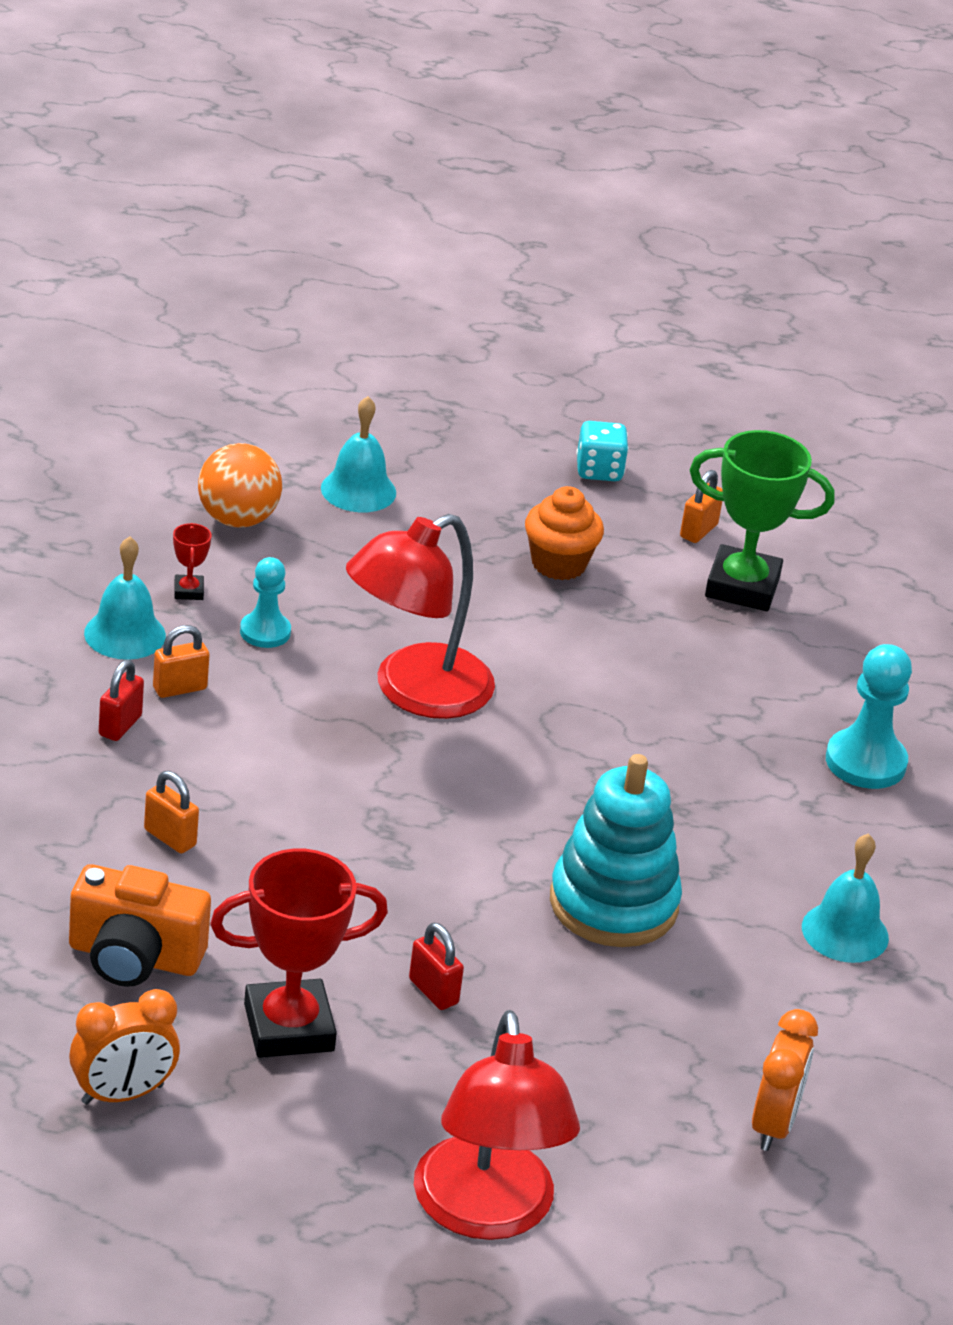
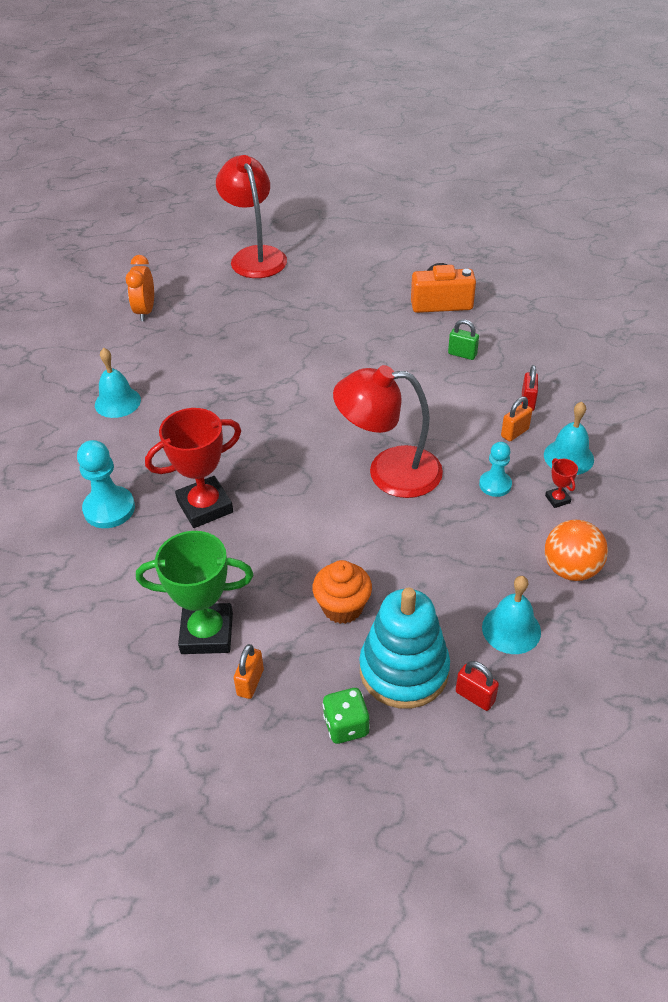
camera: 170 degrees right, 10 degrees up
(122, 1094) = (410, 257): orange clock -> none
(170, 838) = (462, 354): orange padlock -> green padlock
(289, 1028) = (361, 294): red trophy -> red trophy (205, 506)
(414, 692) = (389, 471): red lamp -> red lamp turned 120 degrees counterclockwise
(433, 991) = (308, 323): red padlock -> red padlock (475, 696)
(599, 471) = (346, 725): turquoise dice -> green dice
(613, 904) = (238, 383): turquoise stacking toy -> turquoise stacking toy (404, 670)

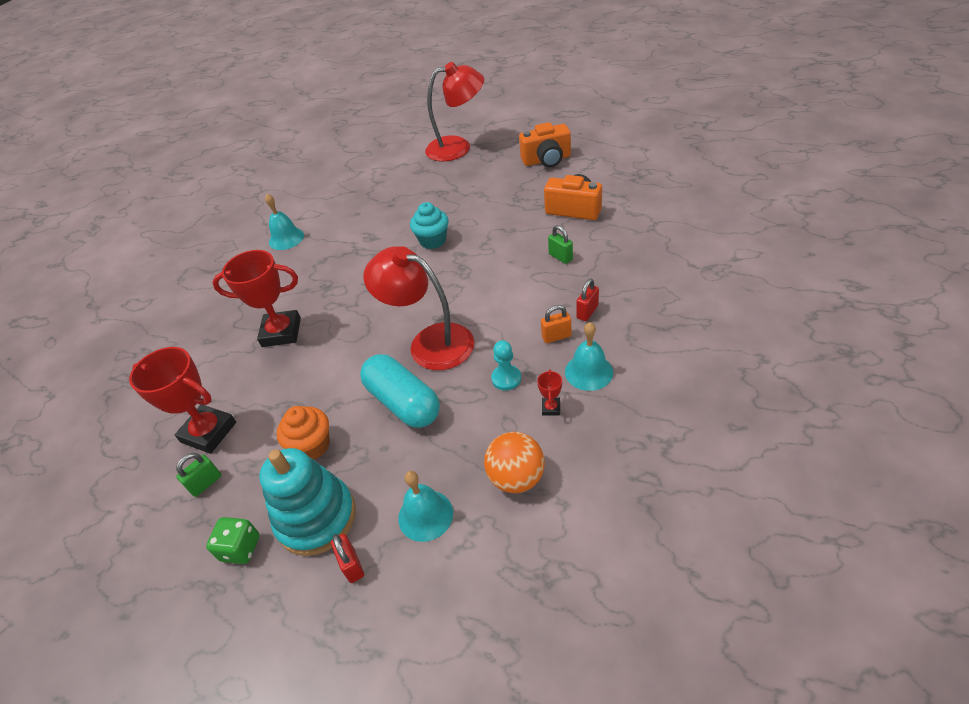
camera: 30 degrees right, 0 degrees up
(109, 509) = (222, 316): turquoise pawn -> none
(145, 311) = (353, 176): orange clock -> none
(207, 633) = (209, 432): green trophy -> red trophy
(250, 682) = (206, 483): orange padlock -> green padlock
(255, 256) = (458, 147): red lamp -> red lamp turned 75 degrees clockwise
(308, 366) = (433, 241): none -> turquoise cupcake
(371, 254) = (546, 160): none -> orange camera
(407, 537) = (403, 402): none -> turquoise capsule

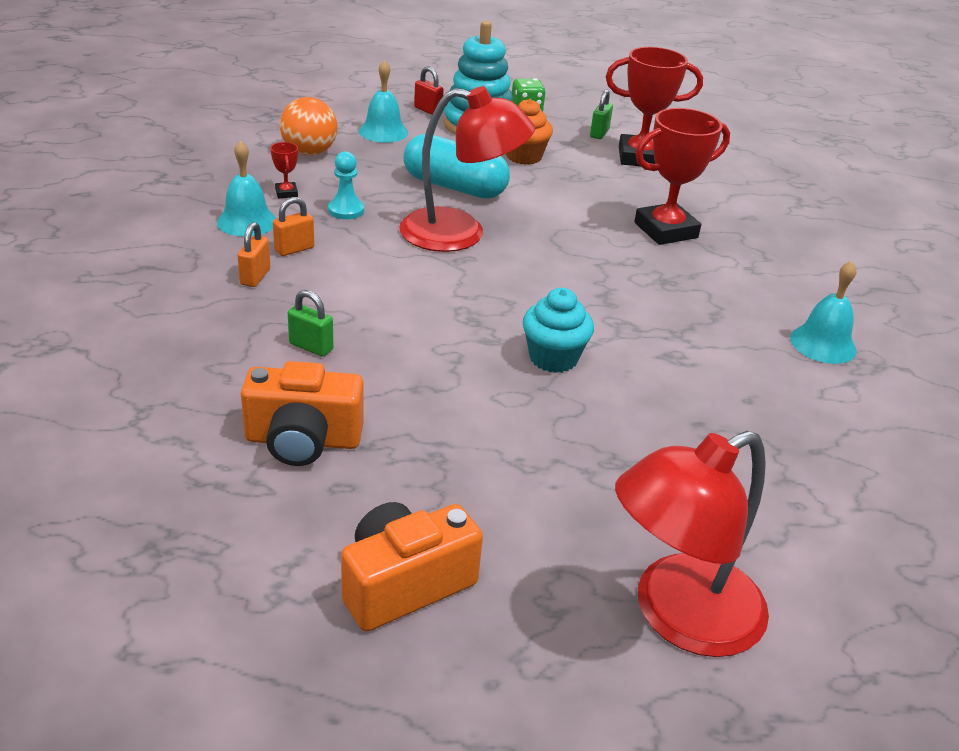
camera: 150 degrees right, 10 degrees down
(587, 312) = (255, 277): red padlock -> orange padlock

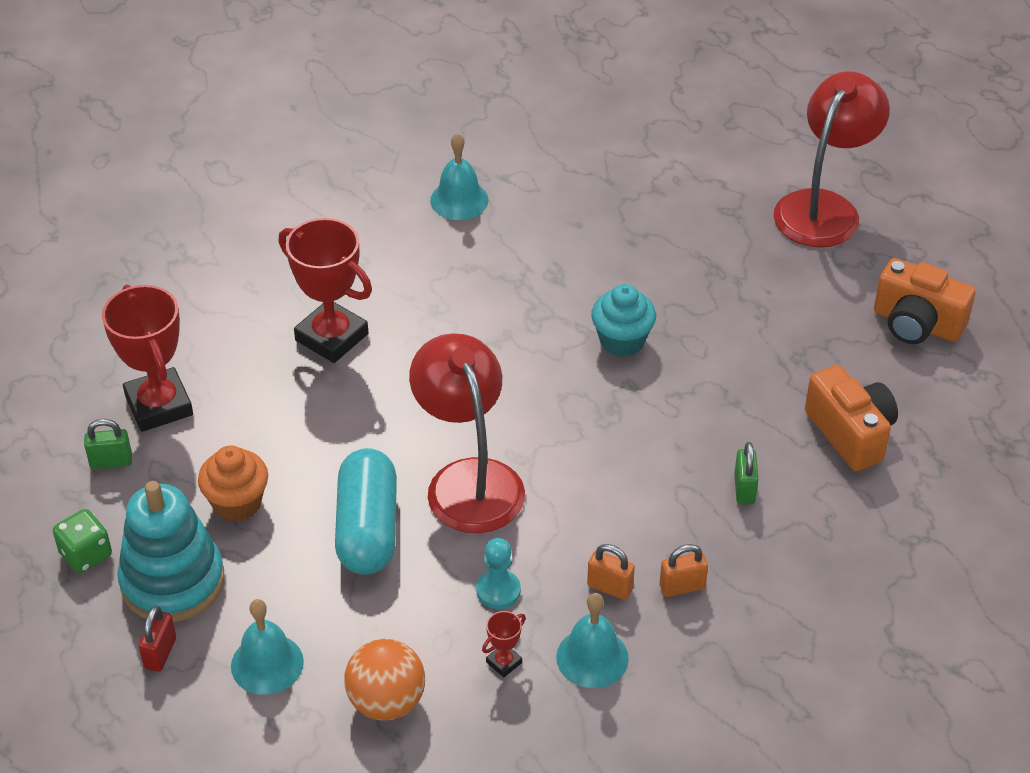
camera: 115 degrees left, 10 degrees up
(678, 616) = (824, 207): red lamp -> red lamp turned 90 degrees counterclockwise

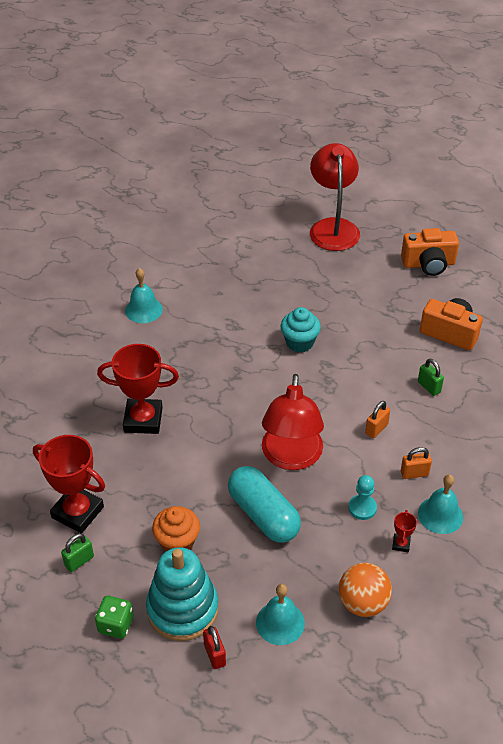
camera: 35 degrees left, 0 degrees up
(469, 479) = (291, 457): red lamp -> red lamp turned 120 degrees counterclockwise
(682, 587) = (447, 453): orange padlock -> orange padlock (376, 429)

